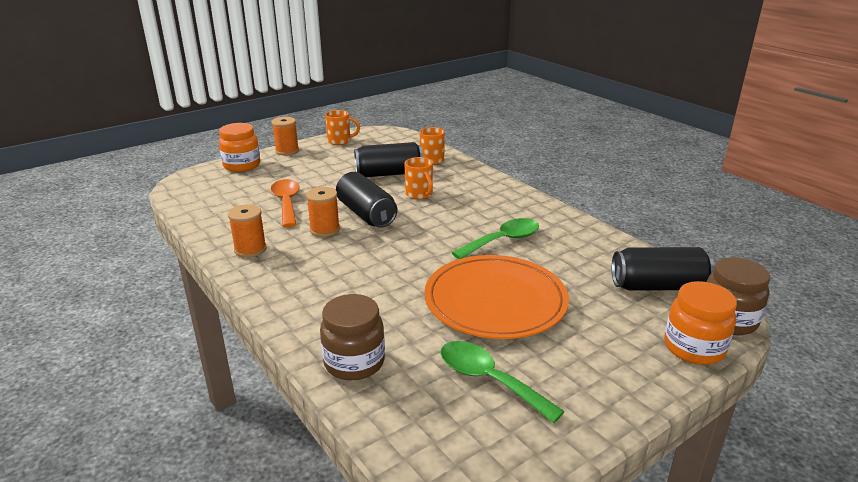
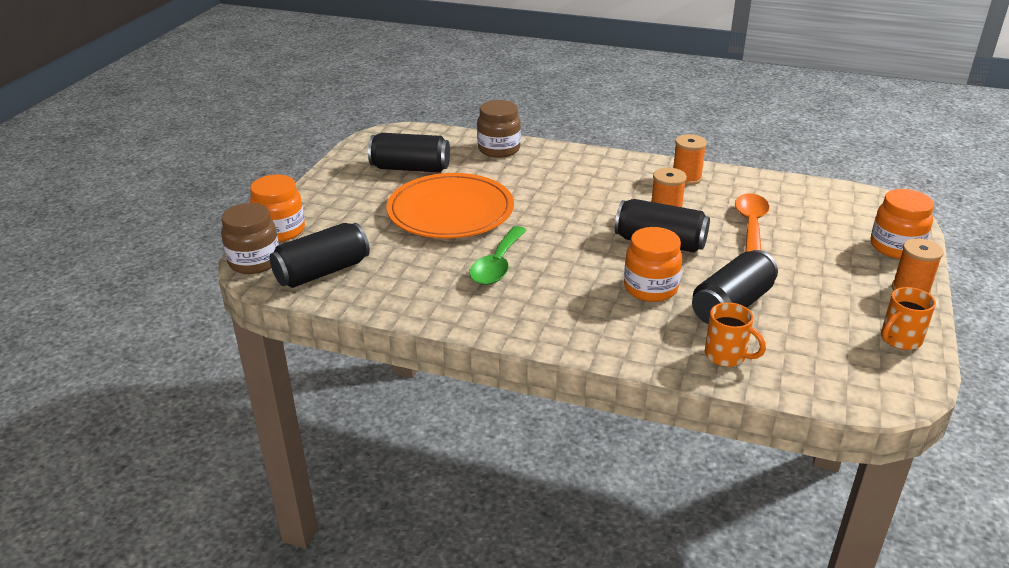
camera: 145 degrees right, 5 degrees up
(286, 203) = (751, 224): orange spoon -> orange spoon turned 120 degrees counterclockwise
(419, 194) = (650, 288): orange mug -> orange jar
(489, 380) = (410, 168): green spoon -> black can

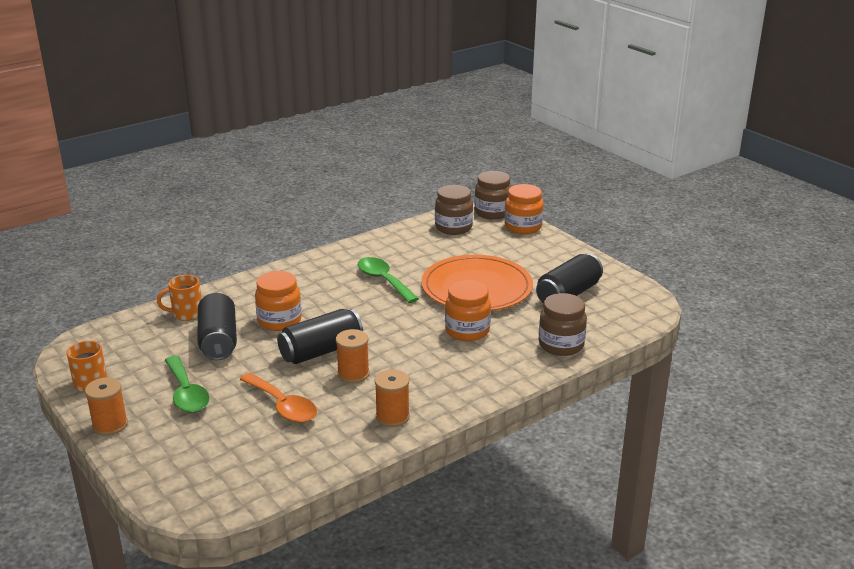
camera: 125 degrees right, 5 degrees down
(322, 272) = (453, 227): black can -> brown jar
(816, 277) = (186, 393): none -> green spoon
(896, 247) = (151, 459): orange jar -> orange jar (467, 331)

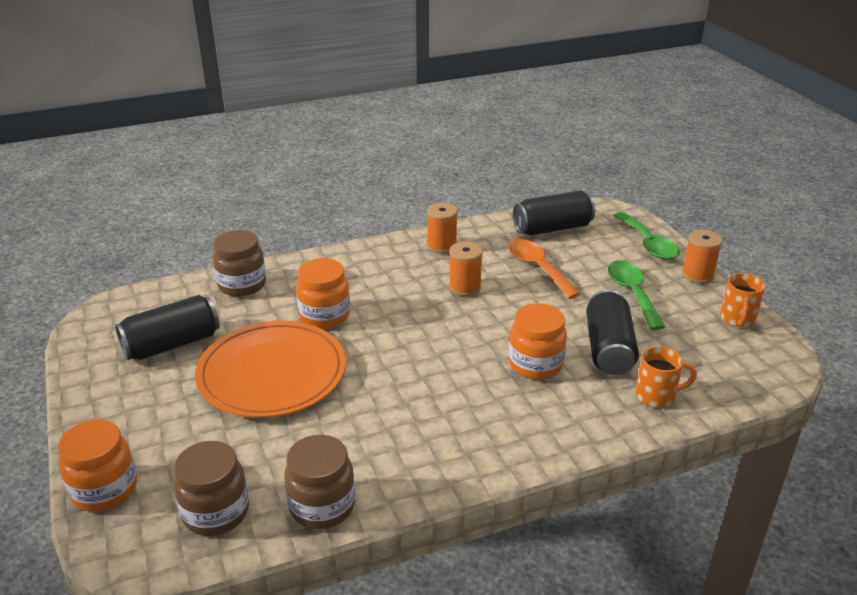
camera: 165 degrees left, 5 degrees up
(321, 351) = (492, 317): black can -> black can (552, 228)
(383, 280) = (385, 409): green spoon -> green spoon (648, 244)
(492, 212) = (118, 545): brown jar -> brown jar (322, 506)

